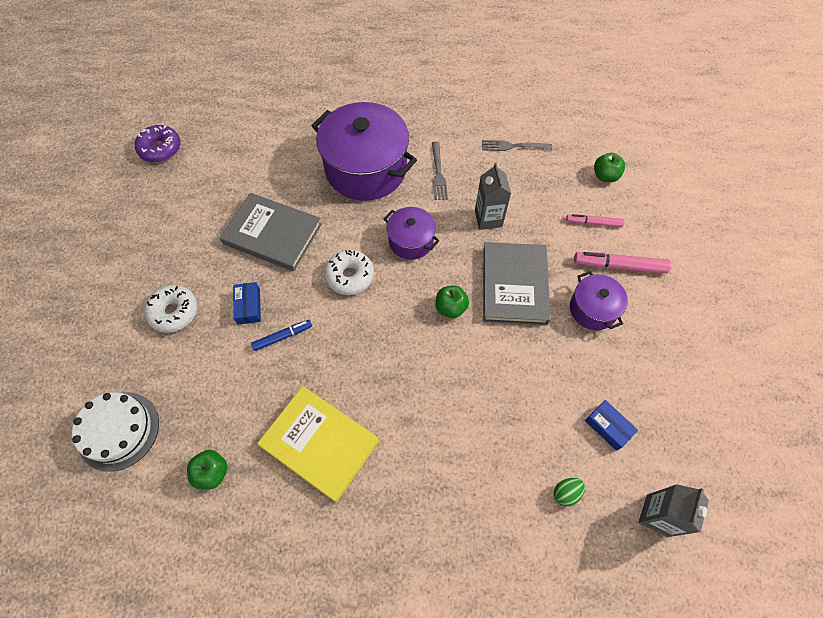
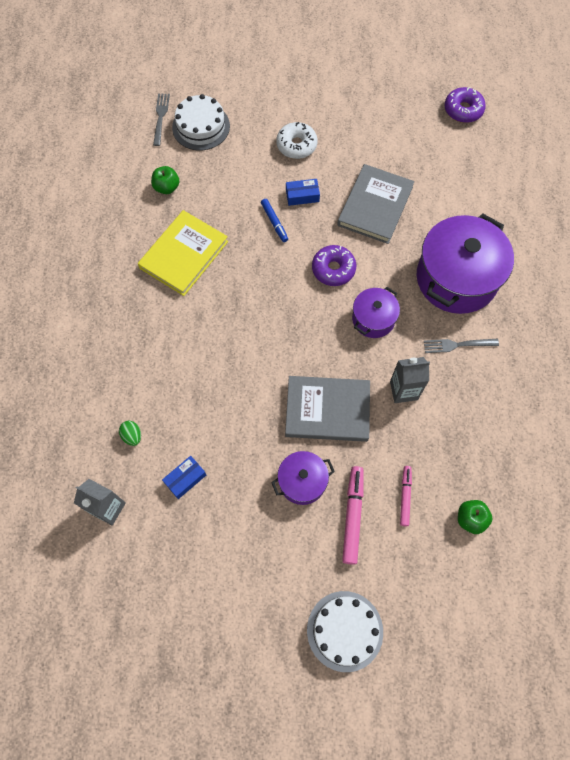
camera: 90 degrees right, 5 degrees up
(350, 276) = (333, 269): white donut -> purple donut
(450, 308) = (302, 352): green apple -> none
(513, 146) = (503, 422): grey fork -> grey fork (161, 117)
(725, 275) = (345, 630): none -> white cake

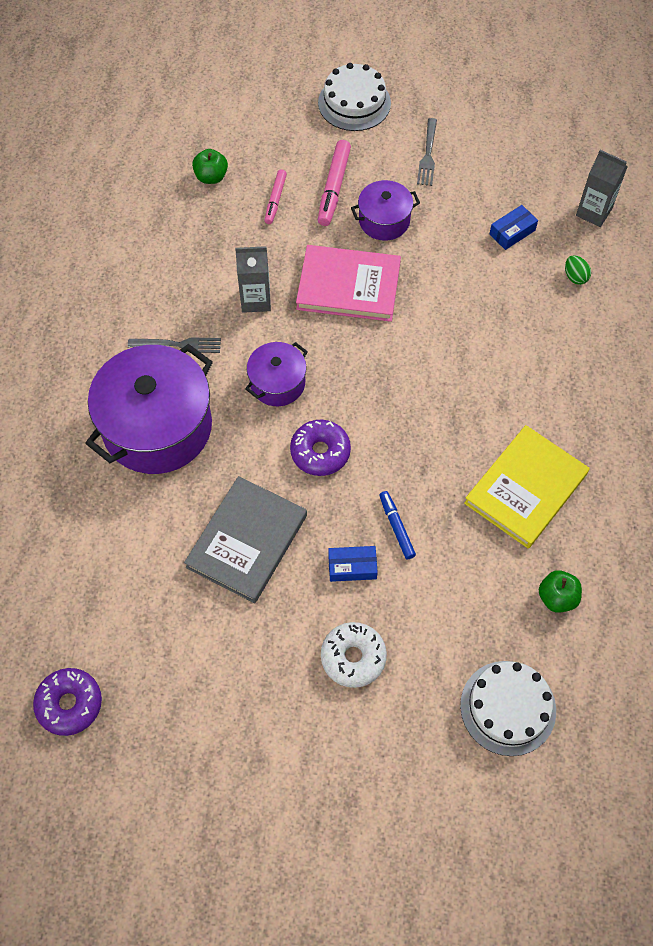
camera: 175 degrees left, 5 degrees down
(161, 117) = (576, 732): grey fork -> grey fork (428, 154)
(327, 410) = (348, 286): grey book -> pink book

